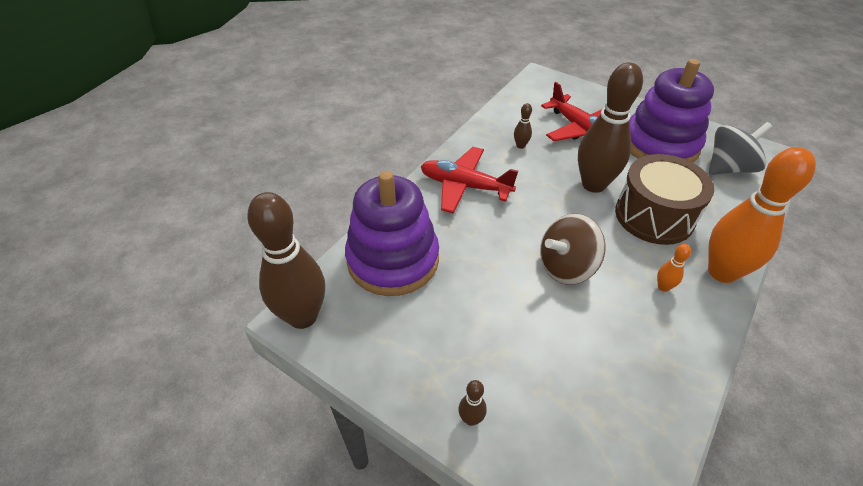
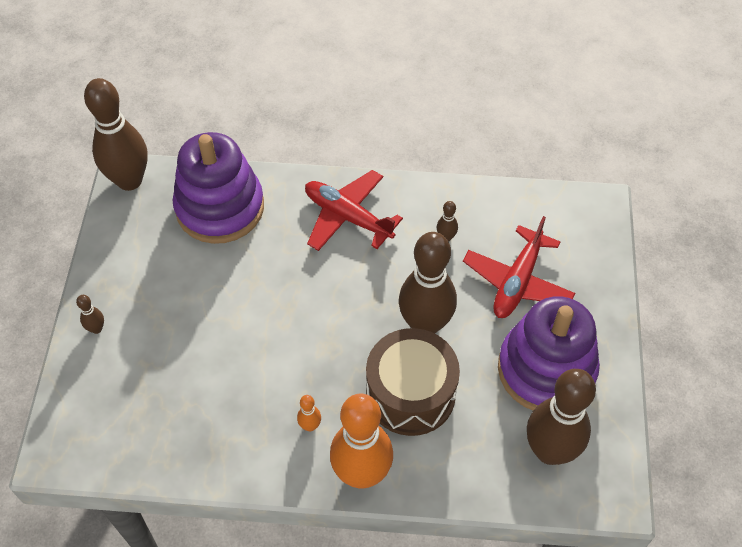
camera: 60 degrees right, 10 degrees up
(465, 186) = (348, 217): red plane -> red plane turned 45 degrees counterclockwise
(566, 267) = (289, 339): brown spinning top -> none
(728, 168) = (550, 451): grey spinning top -> brown bowling pin

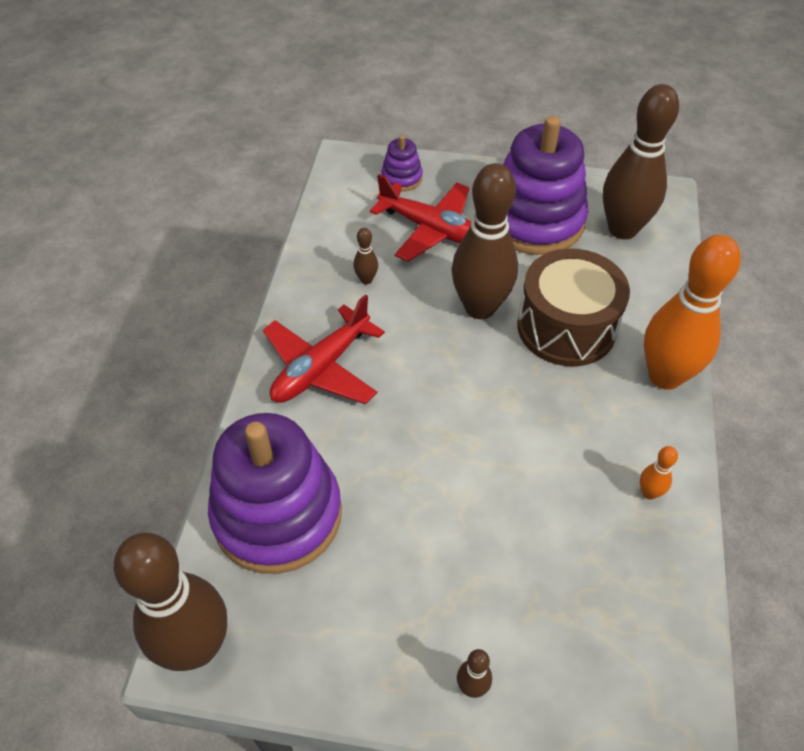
camera: 85 degrees left, 5 degrees down
(310, 426) = (612, 421): orange bowling pin -> orange bowling pin (649, 493)
(584, 253) = (401, 178): none -> purple stacking toy

